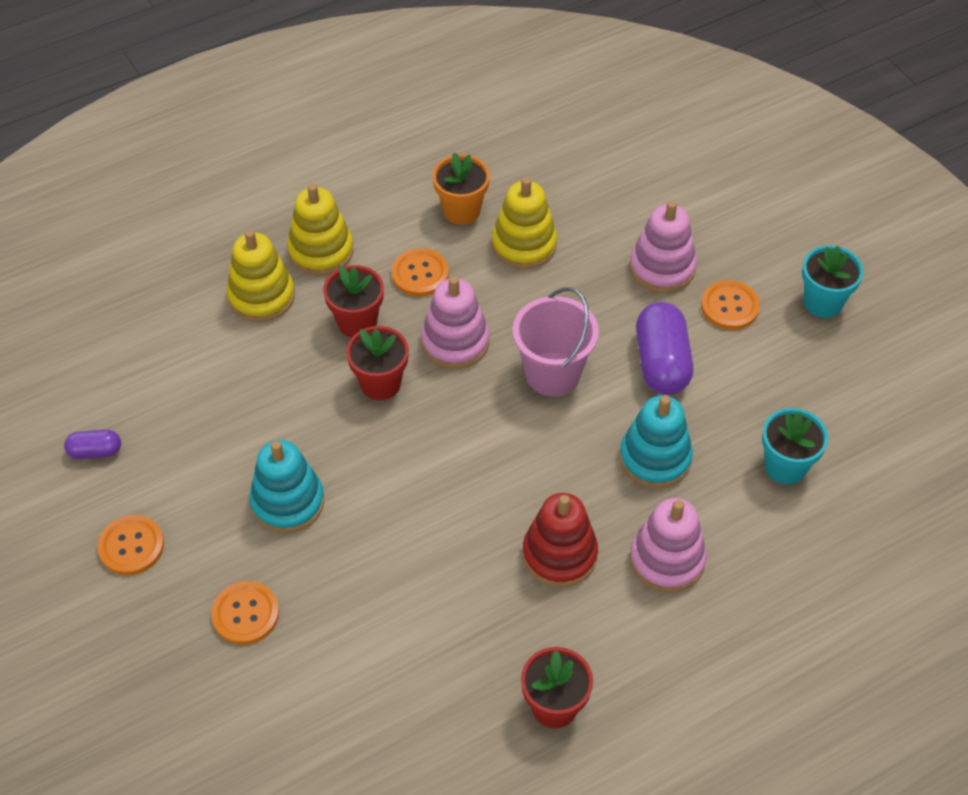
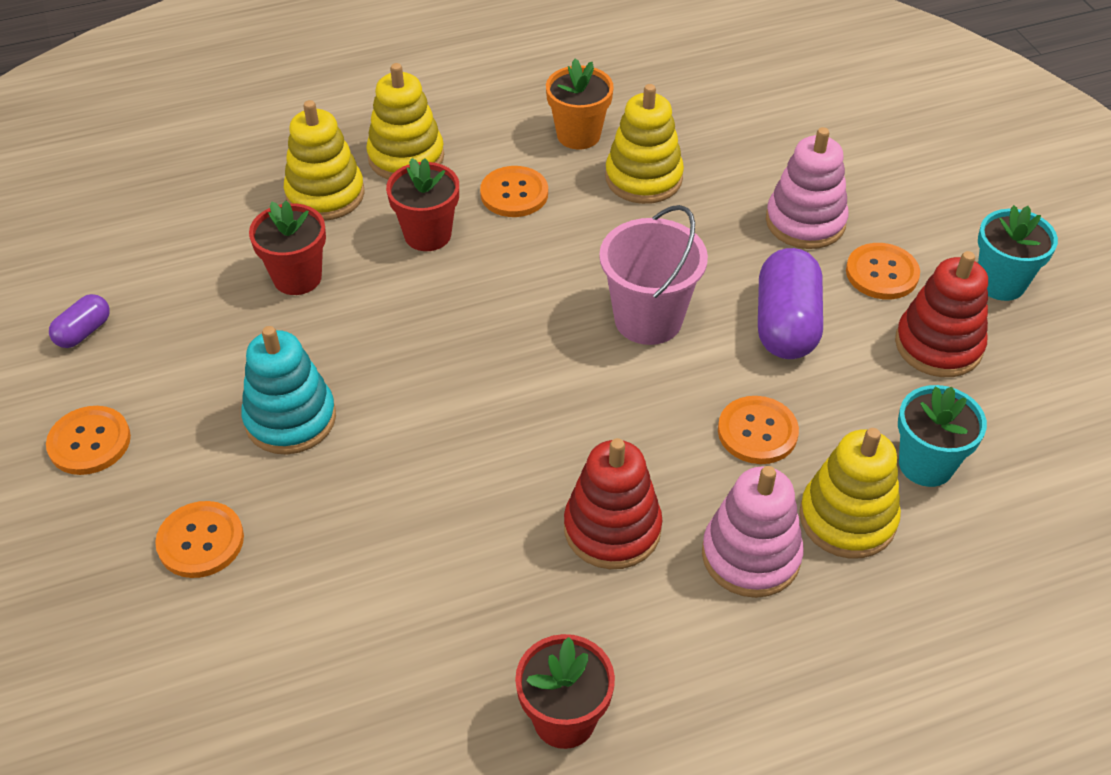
camera: 10 degrees right, 5 degrees down
(95, 451) = (84, 332): purple capsule -> purple capsule turned 60 degrees counterclockwise
(380, 383) = (437, 303): red flower pot -> red flower pot (297, 277)
(455, 342) = (538, 270): pink stacking toy -> none
(655, 458) = (757, 432): turquoise stacking toy -> orange button
(733, 519) = (847, 518): none -> yellow stacking toy
(782, 364) = (938, 345): none -> red stacking toy

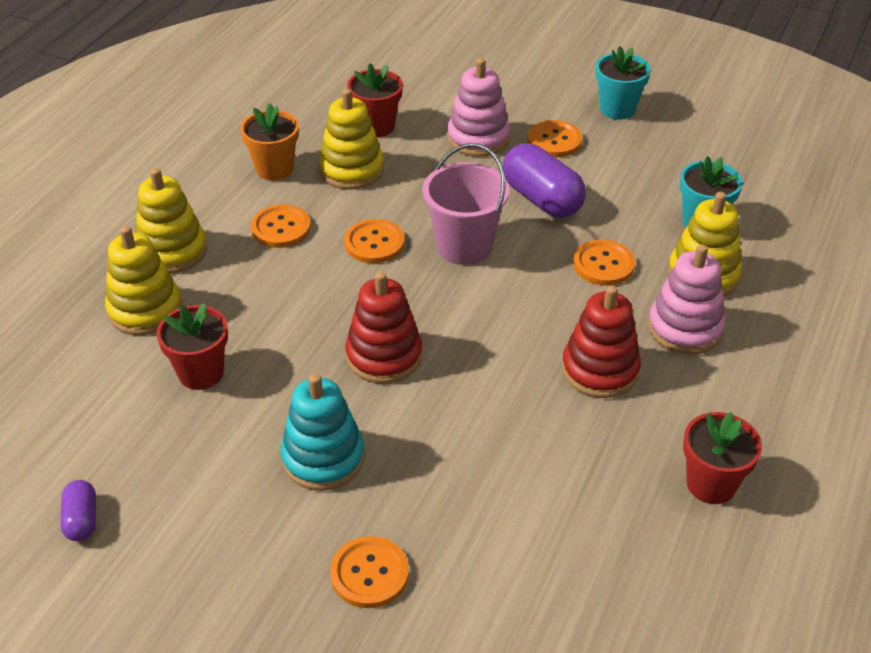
camera: 45 degrees left, 5 degrees down
(89, 442) = (196, 582): orange button -> orange button (374, 243)
(427, 235) = (257, 288): red flower pot -> red flower pot (376, 126)
(938, 345) = (630, 159): red stacking toy -> red stacking toy (384, 356)

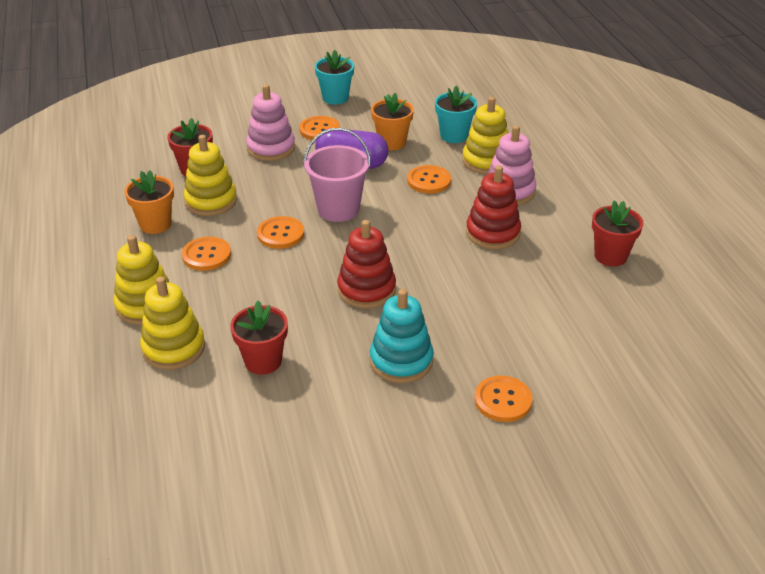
camera: 40 degrees left, 5 degrees down
(82, 520) = (295, 485): purple capsule -> none
(617, 195) = (392, 143): none -> orange flower pot

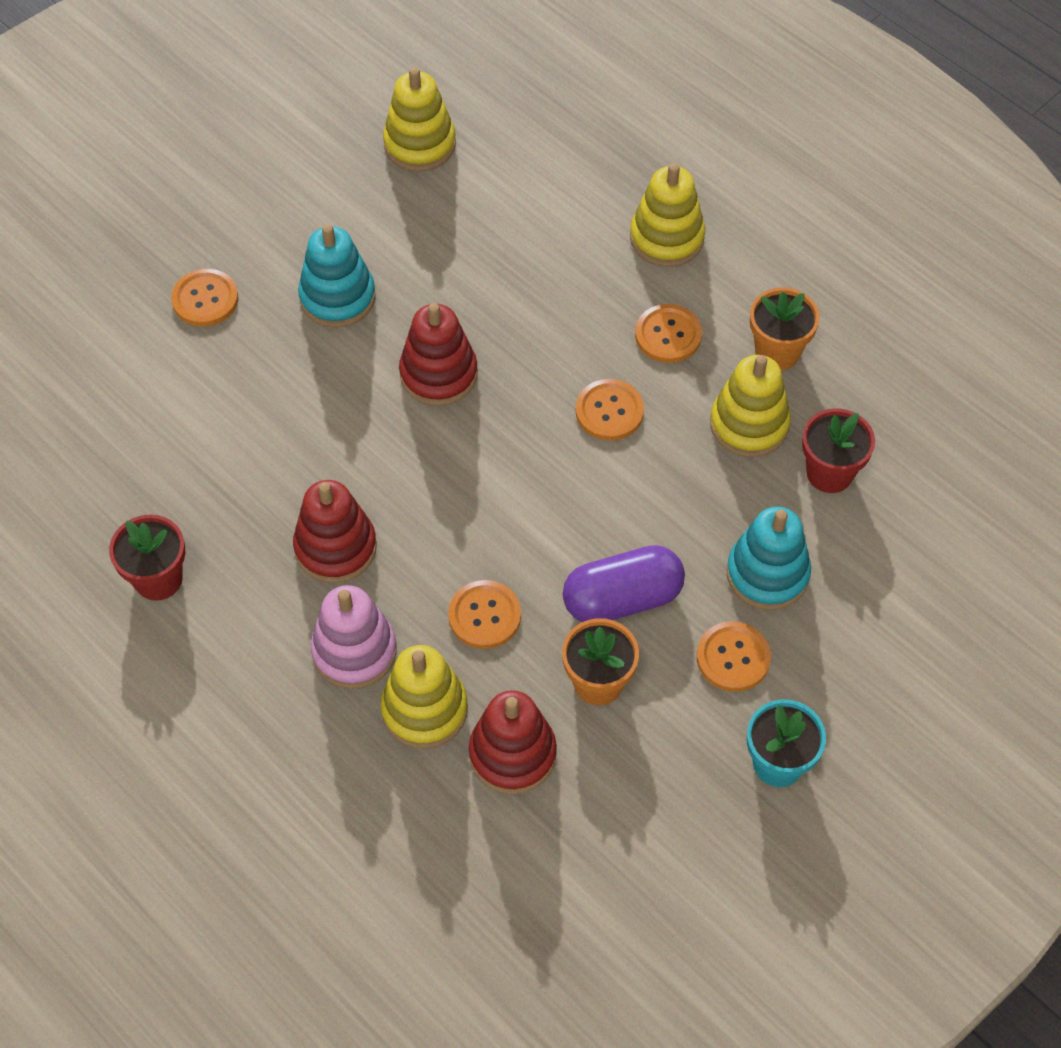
camera: 150 degrees right, 20 degrees up
(173, 348) = (586, 204): yellow stacking toy -> yellow stacking toy (419, 144)
(263, 361) = (481, 232): red flower pot -> none
(271, 148) = (767, 574): pink stacking toy -> turquoise stacking toy
(338, 209) = (570, 492): pink bucket -> none
(454, 135) = (512, 754): turquoise flower pot -> red stacking toy

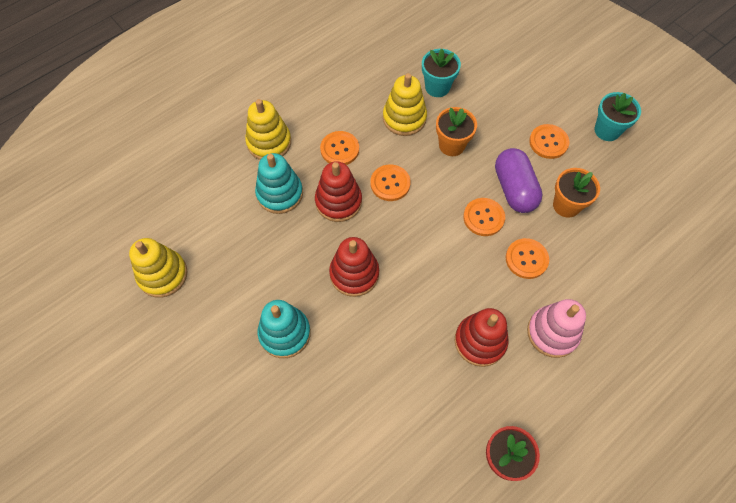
camera: 85 degrees left, 5 degrees up
(205, 299) = (272, 425): orange button -> orange button (483, 217)
(424, 709) = (589, 295): yellow stacking toy -> none
(512, 754) = (613, 251): red stacking toy -> red stacking toy (338, 201)
(767, 574) = (498, 121): turquoise stacking toy -> turquoise stacking toy (280, 194)
(777, 352) = (357, 100): orange flower pot -> orange flower pot (451, 145)
(829, 473) = (437, 87): red flower pot -> turquoise flower pot

